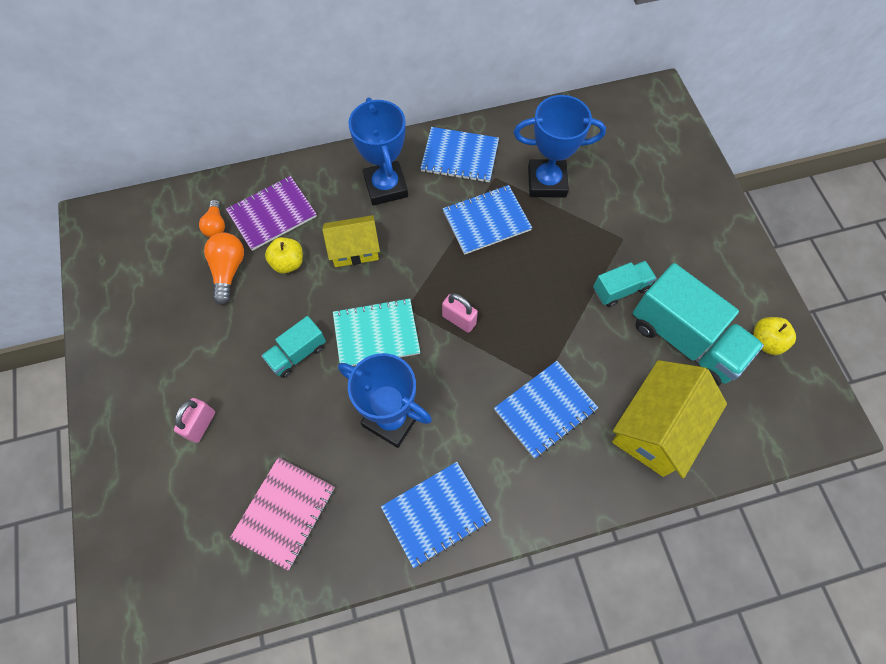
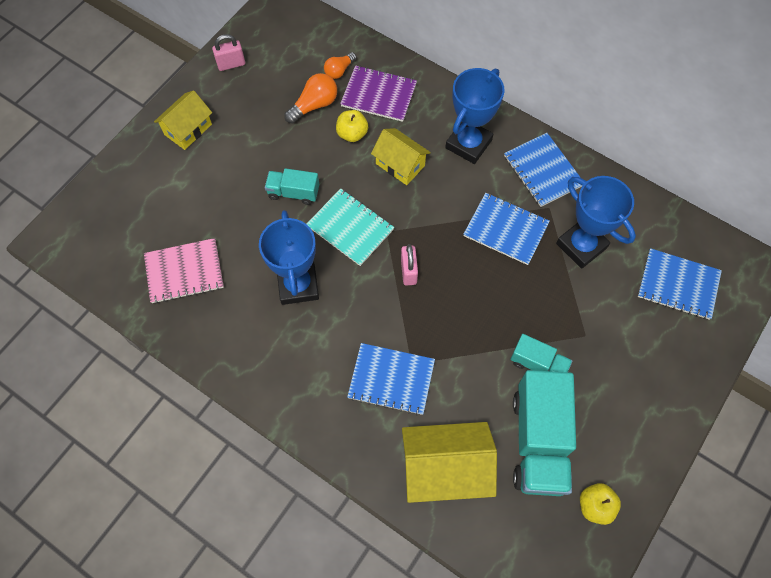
camera: 50 degrees right, 0 degrees up
(138, 396) = (188, 129): none -> yellow house
(201, 425) = (200, 179): pink padlock -> pink padlock (231, 64)
(436, 514) = (256, 363): blue notebook -> blue notebook (678, 285)

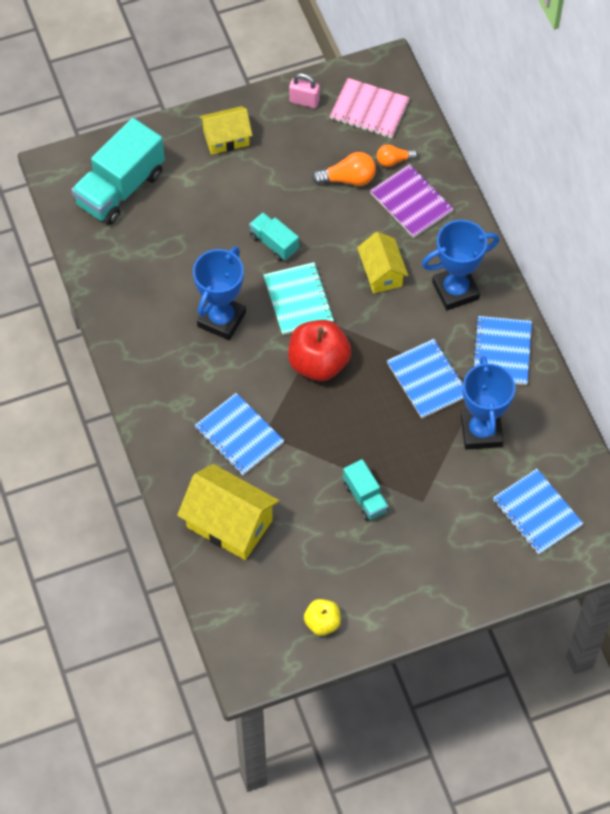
camera: 35 degrees right, 5 degrees down
(184, 272) = (140, 255): pink notebook -> pink notebook (369, 110)
(352, 134) = (361, 223): yellow apple -> none
(408, 271) = (318, 363): pink padlock -> red apple
(538, 441) = (317, 551): turquoise truck -> turquoise truck (120, 188)

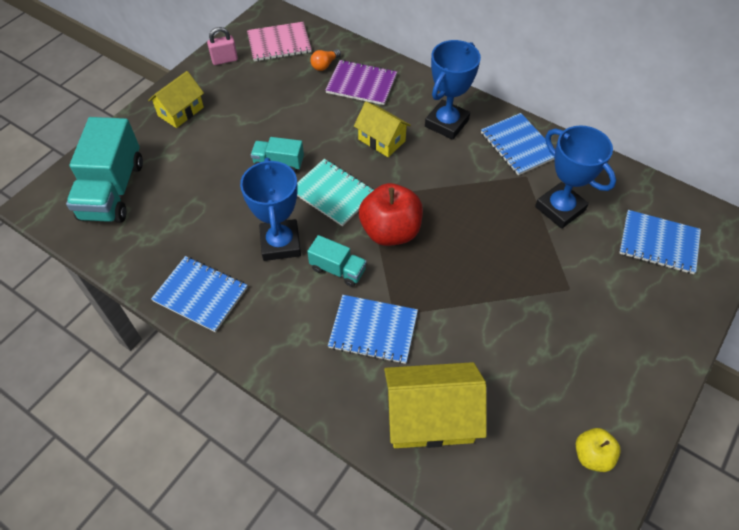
camera: 35 degrees left, 5 degrees down
(348, 179) = (301, 92): orange light bulb -> none
(365, 497) = (523, 315): turquoise truck -> turquoise truck (337, 269)
(427, 380) = (485, 195): blue notebook -> blue notebook (200, 294)

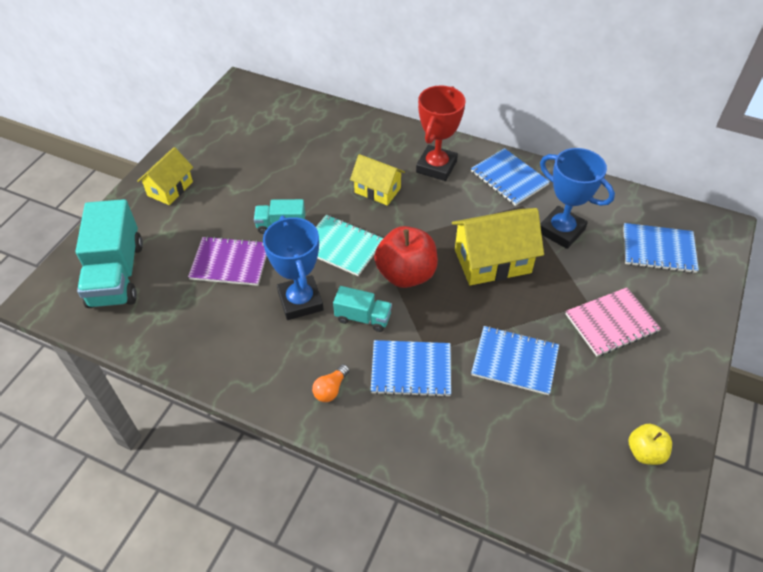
camera: 10 degrees left, 5 degrees down
(200, 294) = (231, 362): blue notebook -> blue notebook (514, 361)
(225, 60) = (204, 134): pink padlock -> none
(279, 43) = (255, 112): pink notebook -> pink notebook (611, 323)
(325, 65) = (305, 127): orange light bulb -> orange light bulb (331, 389)
(361, 84) = (345, 140): purple notebook -> purple notebook (230, 262)
(430, 417) = (485, 442): yellow house -> yellow house (492, 261)
(446, 123) = (436, 167): blue trophy -> red trophy

